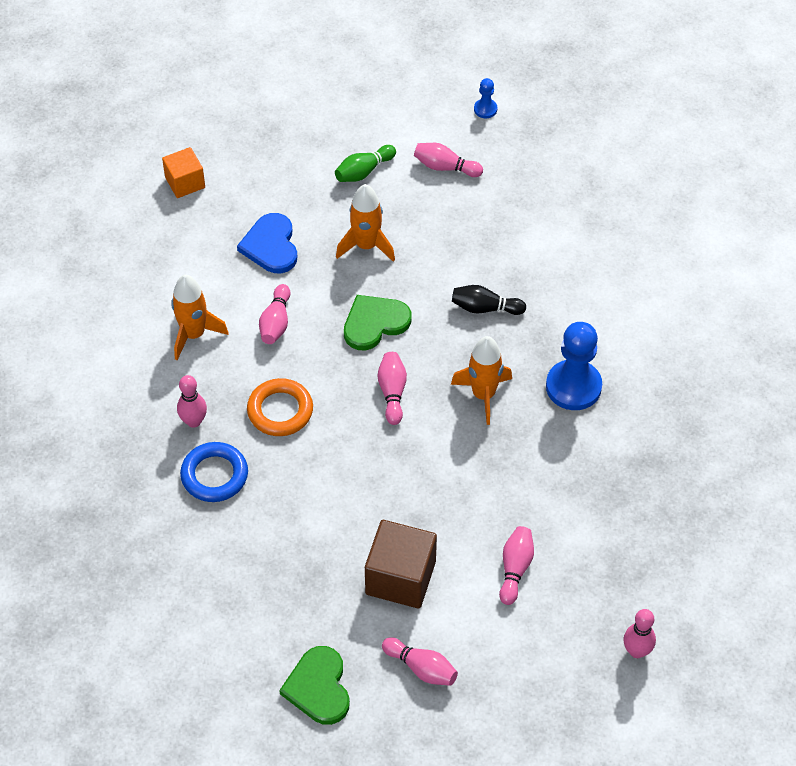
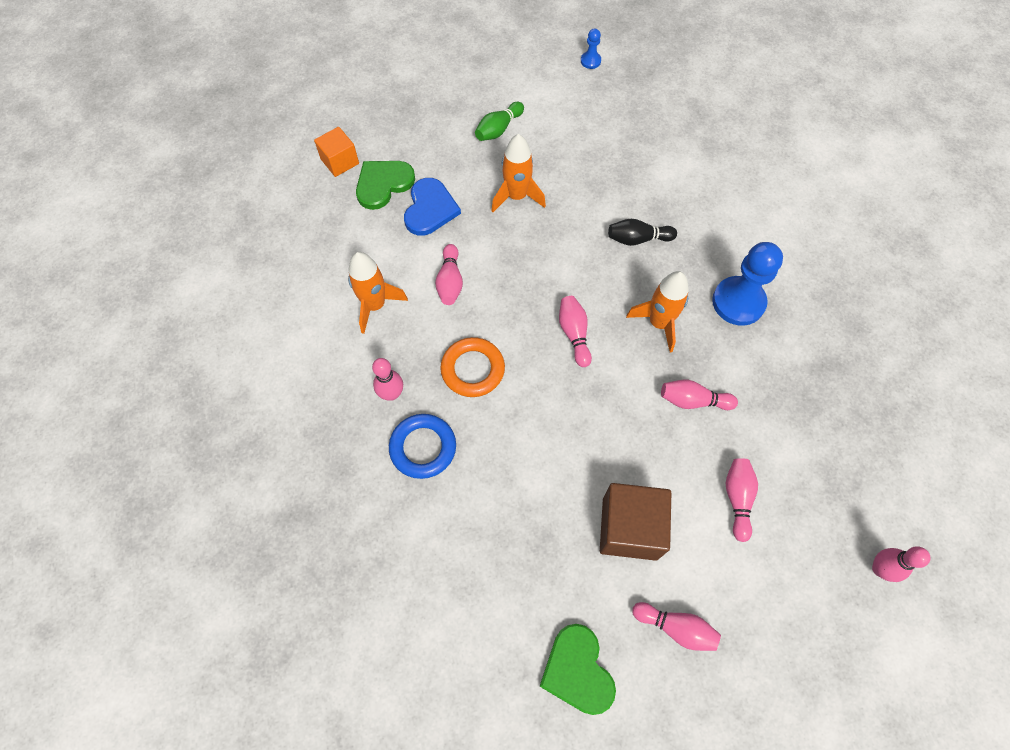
camera: 10 degrees left, 10 degrees up
(271, 246) = (430, 209): blue heart -> blue heart turned 150 degrees counterclockwise
(374, 323) = (541, 268): green heart -> green heart (383, 184)
(445, 167) = (569, 116): pink bowling pin -> pink bowling pin (693, 400)

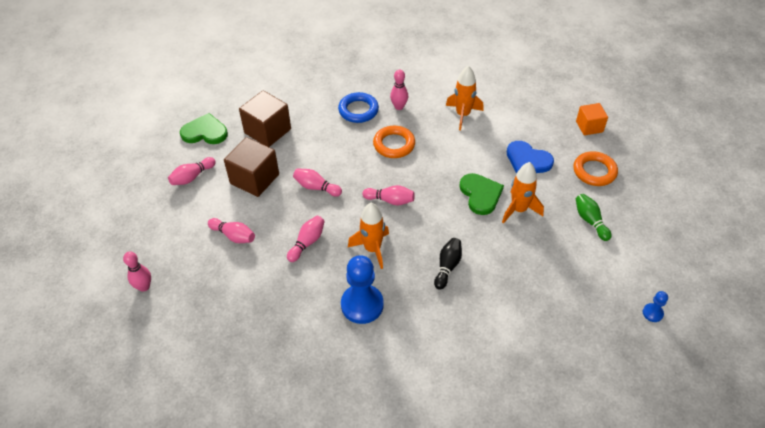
camera: 115 degrees right, 15 degrees down
(383, 184) = (560, 143): green heart -> green heart (480, 194)
(418, 141) = (594, 171): none -> orange ring
(450, 282) = (462, 153): pink bowling pin -> pink bowling pin (316, 187)
(527, 564) = (267, 131): none -> brown cube

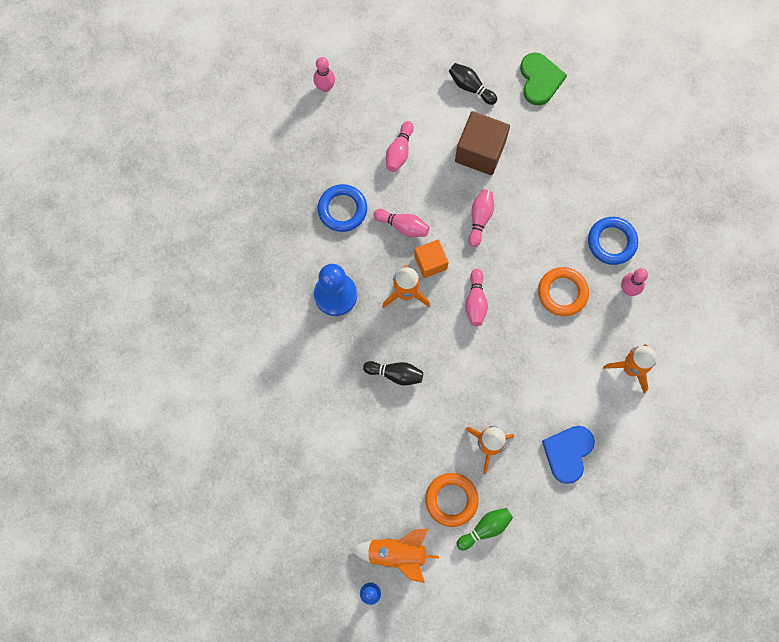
camera: 80 degrees right, 25 degrees up
(192, 177) = (470, 87): pink bowling pin -> black bowling pin
(267, 131) = (555, 147): brown cube -> none
(277, 288) = (342, 209): none -> blue ring
(480, 194) = (502, 401): green heart -> none
(589, 127) = (642, 529): orange cube -> orange cube (430, 262)
(594, 171) = (565, 534): orange ring -> orange ring (451, 500)
(614, 287) = (397, 553): none -> orange rocket

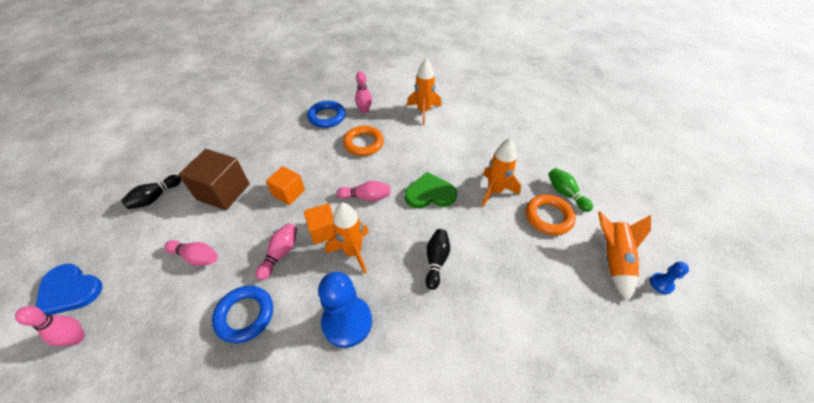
camera: 90 degrees left, 25 degrees down
(480, 219) = (289, 193): pink bowling pin -> orange cube
(540, 80) = (174, 151): green heart -> green heart (430, 193)
(568, 453) = (491, 144): blue heart -> blue heart (69, 291)

